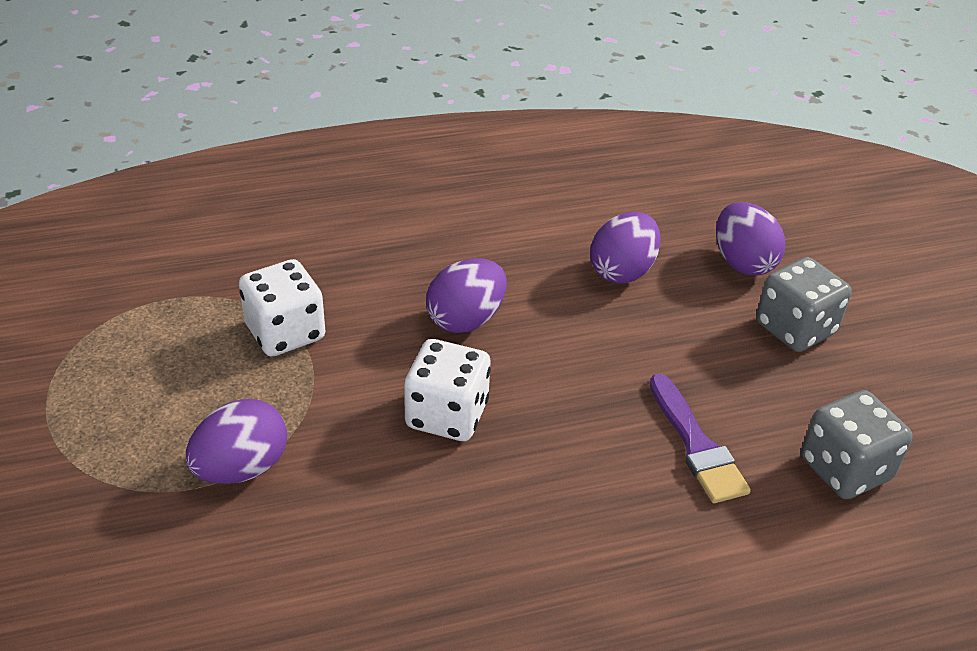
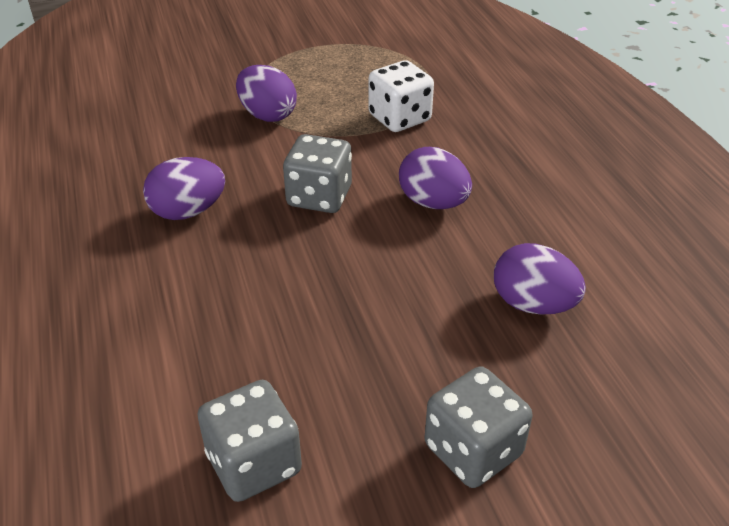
camera: 90 degrees right, 0 degrees up
(447, 415) = (319, 197): white dice -> grey dice
(696, 445) = (288, 345): purple brush -> none
(742, 262) = (585, 412): purple egg -> purple egg (188, 211)

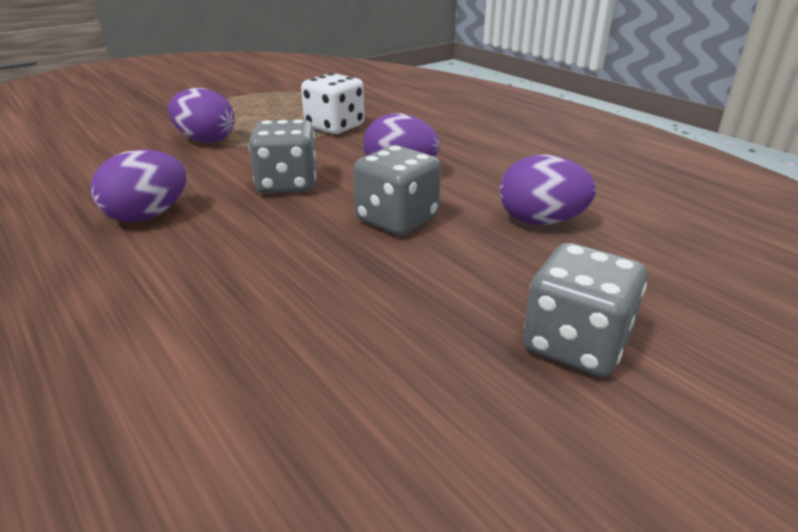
camera: 20 degrees left, 10 degrees down
(254, 463) = (334, 424): grey dice -> grey dice (397, 219)

